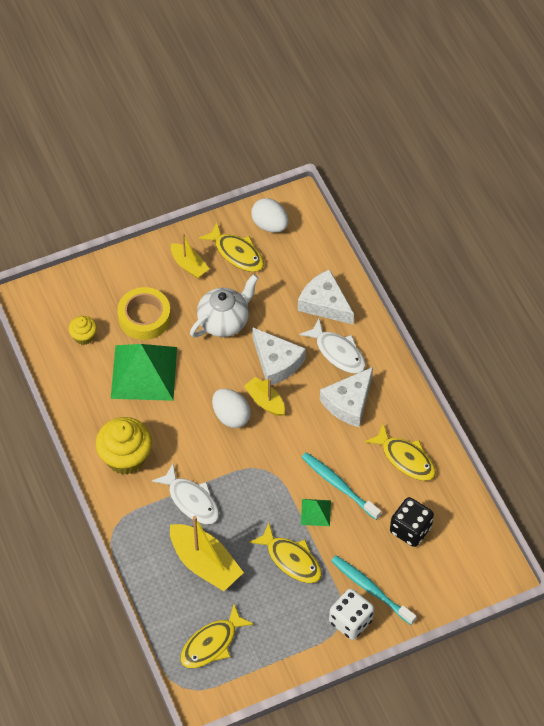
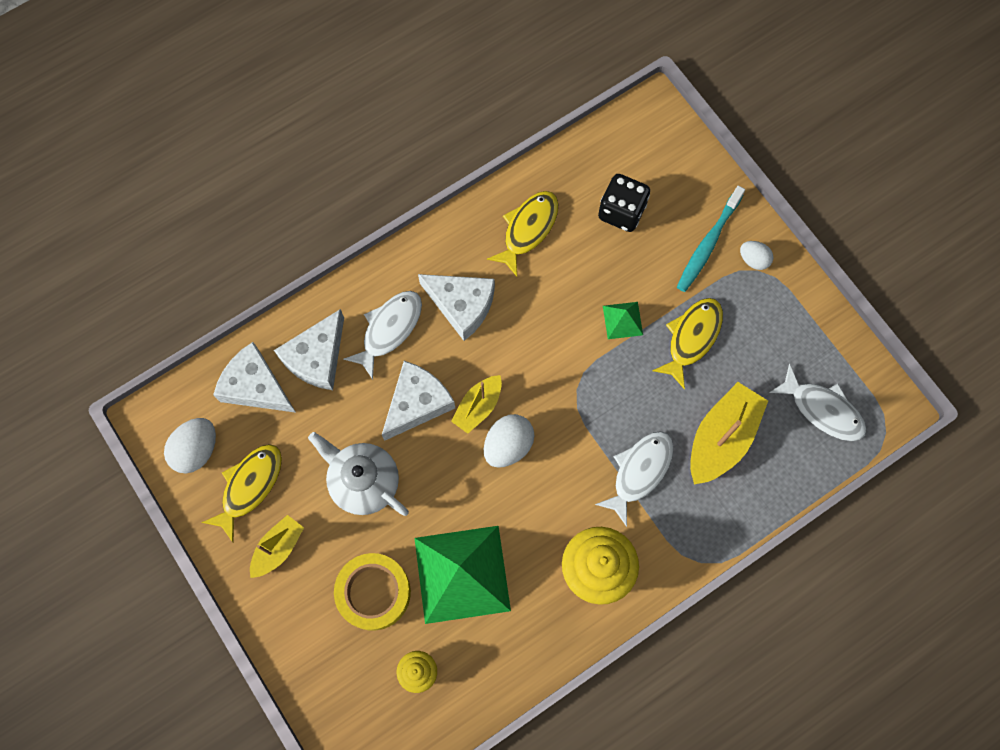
camera: 100 degrees left, 15 degrees up
(212, 643) = (822, 409): yellow fish -> white fish
(310, 264) = (256, 386): none -> white cheese
(339, 485) = (580, 299): turquoise toothbrush -> none
(350, 621) = (753, 260): white dice -> white egg

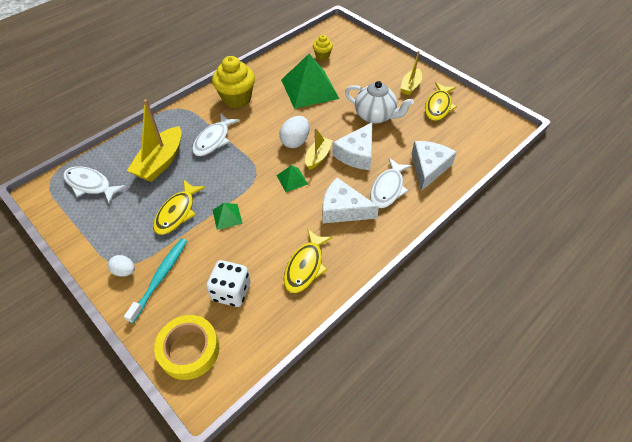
camera: 170 degrees right, 20 degrees down
(196, 450) = (476, 117): white egg -> none
(256, 386) = (459, 149): white cheese -> none
(373, 592) = (354, 77): yellow tape -> yellow tape (189, 350)
(524, 369) = (292, 179): none -> green pyramid
(621, 211) = (231, 292): black dice -> white dice

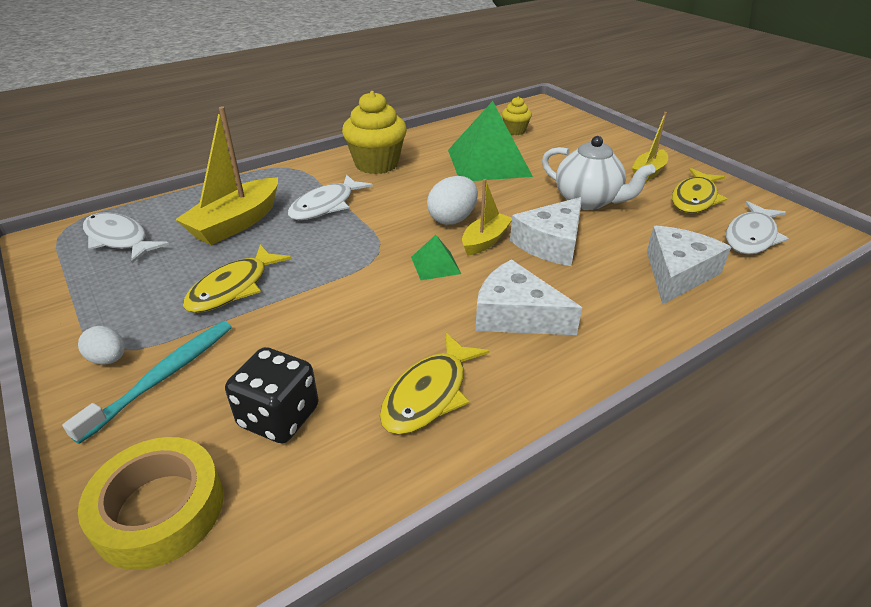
camera: 10 degrees right, 15 degrees down
(227, 216) = (312, 302): green pyramid -> none
(231, 292) = (279, 417): white dice -> black dice
(388, 188) = (601, 294): white fish -> white fish (751, 236)

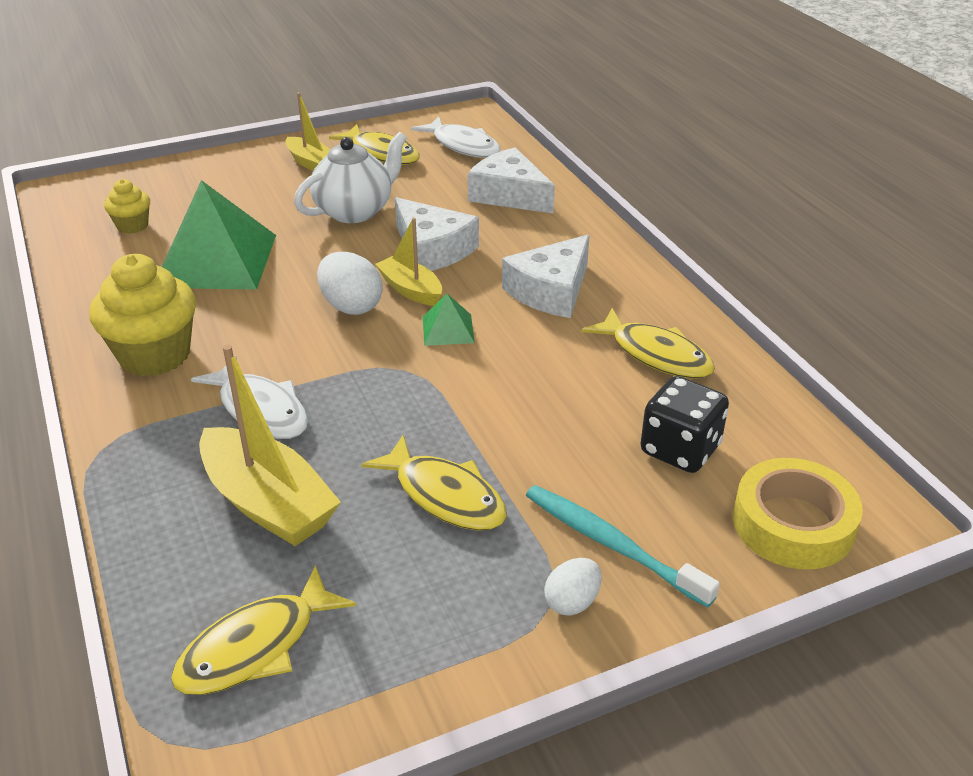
camera: 80 degrees left, 0 degrees up
(119, 239) = (256, 646): white fish -> yellow fish

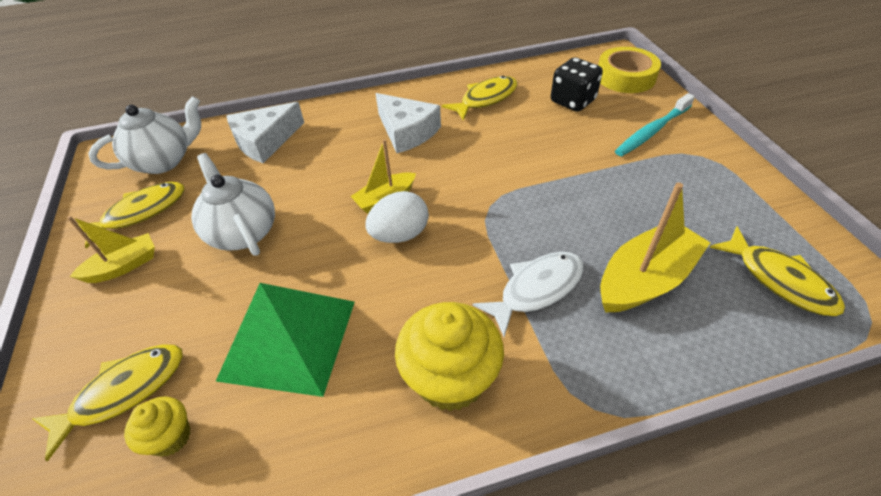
camera: 80 degrees left, 10 degrees up
(432, 249) = (330, 186): white cheese -> none
(444, 495) = (623, 191): yellow fish -> yellow fish (123, 392)
(448, 329) = (443, 182): green pyramid -> none
(462, 146) = (164, 161): white fish -> white teapot
(572, 602) = (698, 148): white egg -> none

